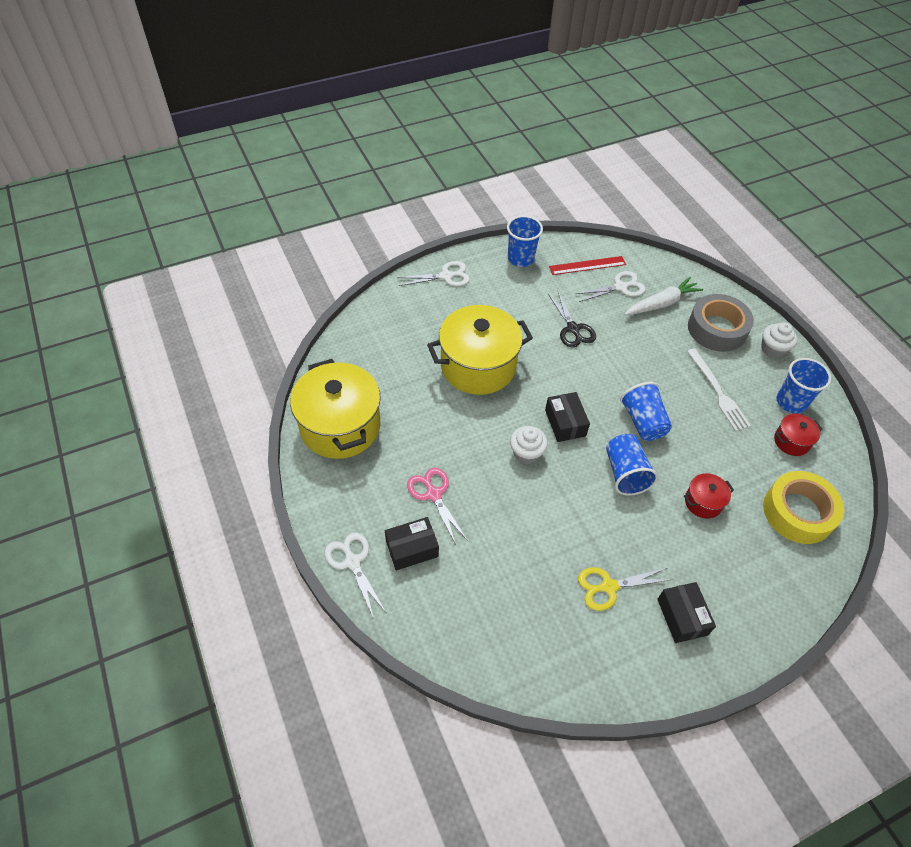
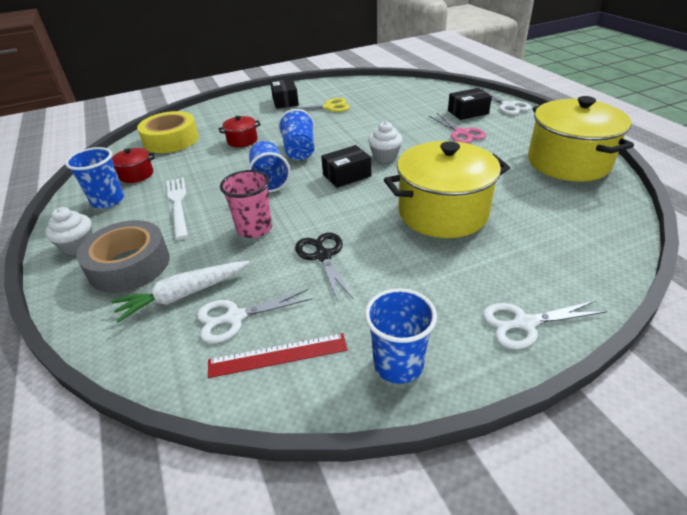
camera: 175 degrees left, 15 degrees down
(565, 423) = (347, 175): black box -> black box turned 75 degrees clockwise
(635, 358) = (254, 228): none -> pink cup

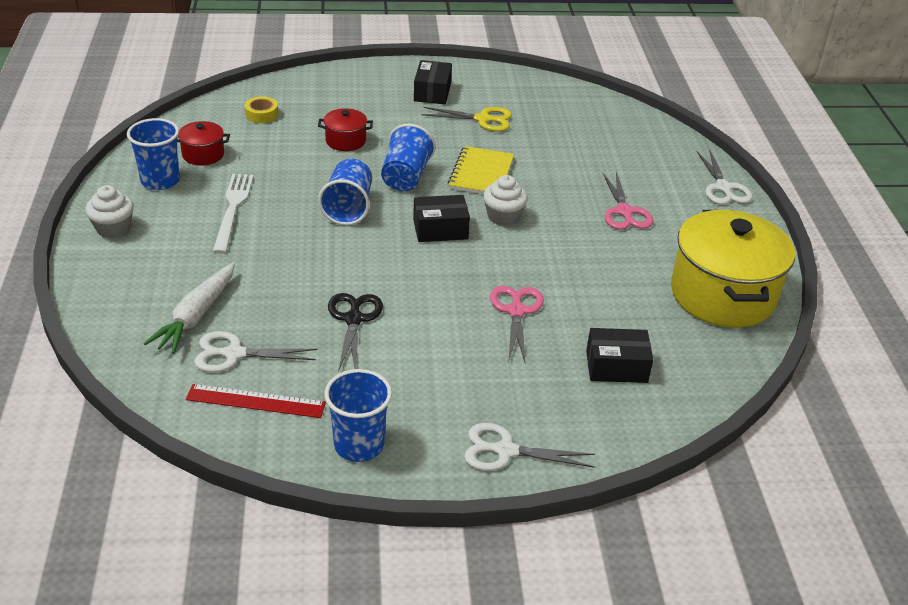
camera: 15 degrees right, 0 degrees up
(129, 265) = (156, 266): grey tape -> none
(171, 140) = (261, 114): yellow tape -> yellow tape, size x0.46
(183, 295) = (196, 316): white carrot -> white carrot turned 60 degrees counterclockwise
(254, 228) = (300, 265): pink cup -> none
(350, 136) = (481, 173): none -> yellow notebook
(443, 212) = (516, 311): yellow pot -> pink scissors
(468, 112) = (660, 182): black box -> black box (616, 366)

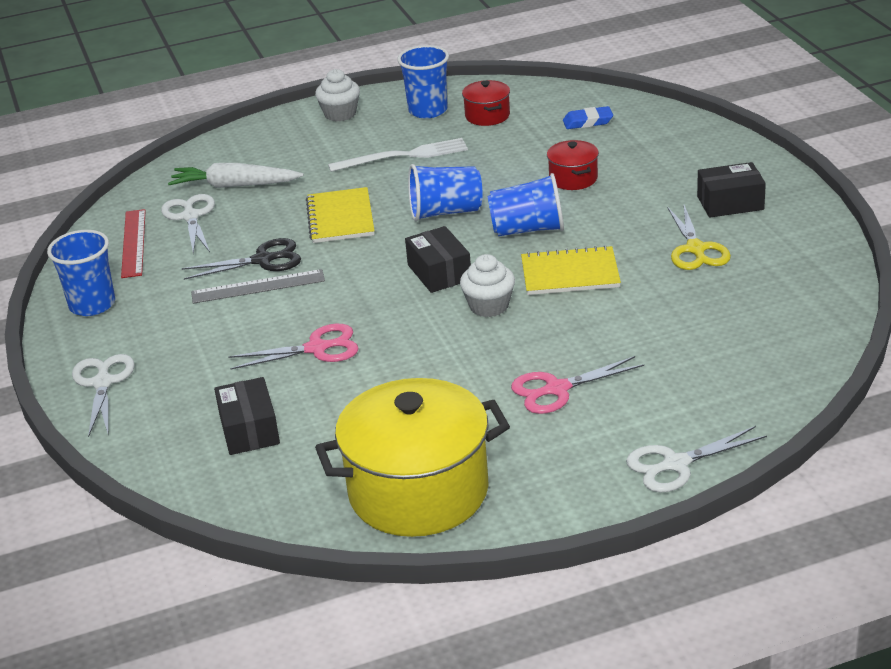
camera: 80 degrees right, 5 degrees down
(261, 114) = (588, 122): yellow tape -> blue eraser
(313, 263) = (340, 218): none -> yellow notebook
(398, 329) = (258, 287): none -> grey ruler

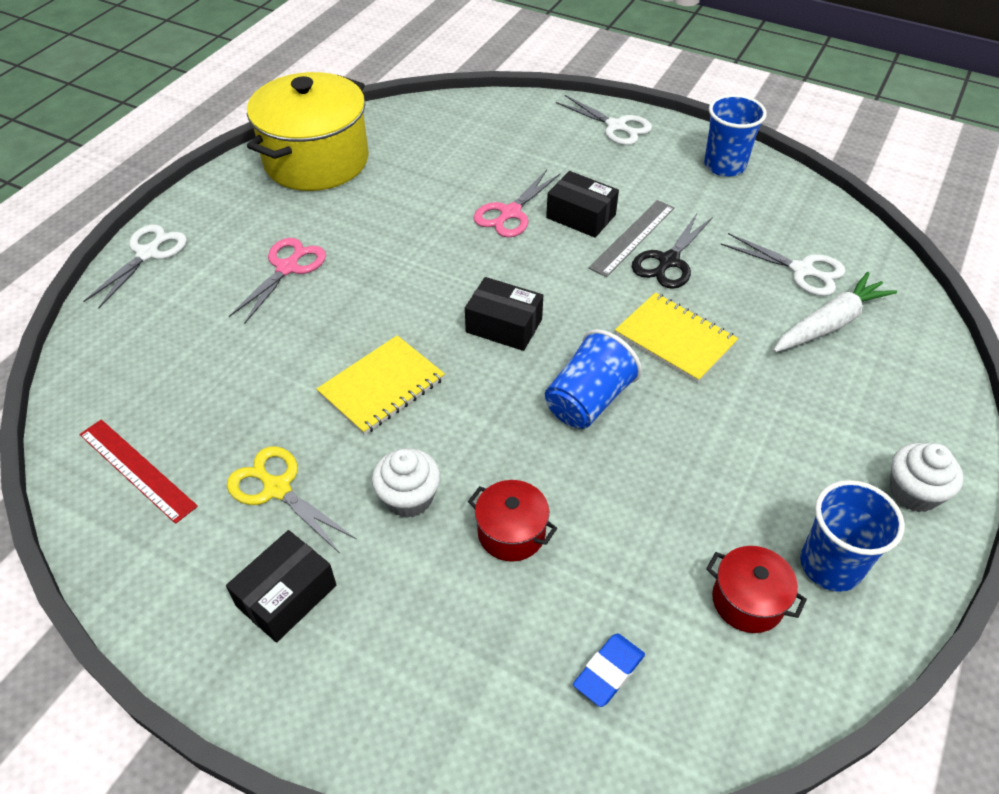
camera: 135 degrees right, 15 degrees up
(133, 243) = (796, 223): red ruler -> red ruler (137, 469)
(249, 430) = (475, 145): black box -> black box (581, 216)
(404, 156) = (739, 461): white fork -> none
(489, 306) = (420, 314): white cupcake -> white cupcake (409, 498)
(527, 229) = (480, 422): blue cup -> none

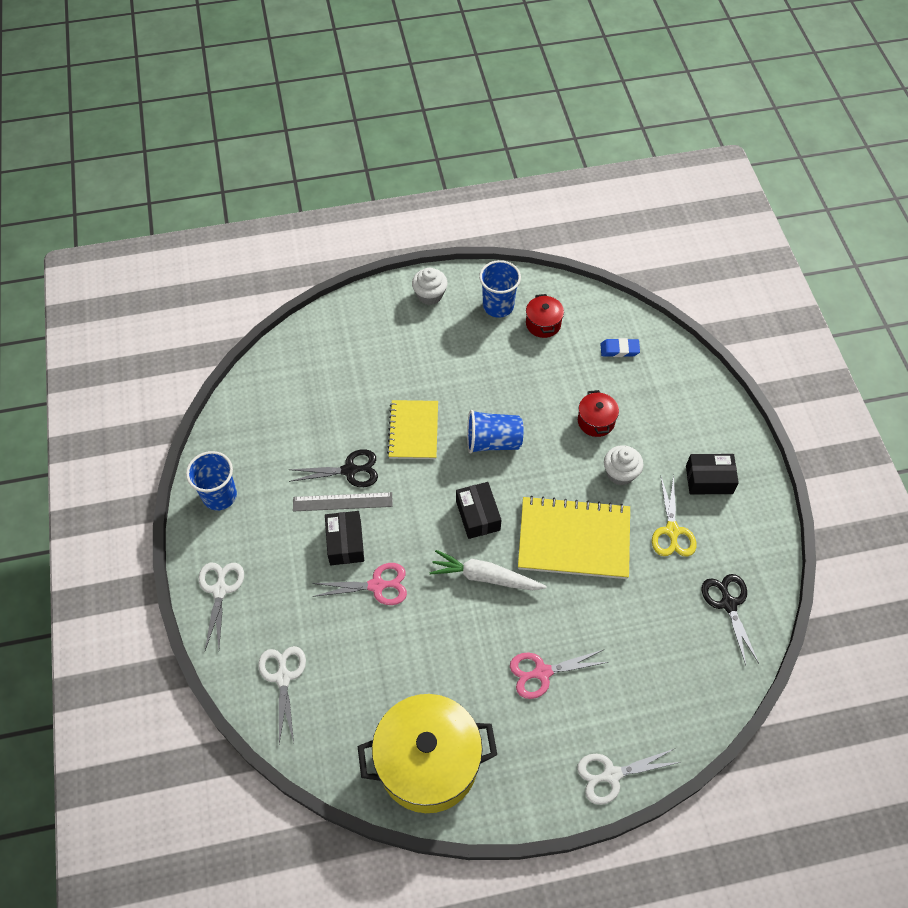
camera: 130 degrees left, 10 degrees up
(137, 469) = (728, 603): red ruler -> black scissors
(382, 386) = (574, 539): yellow notebook -> yellow notebook, size x1.56
(802, 270) = (301, 403): white scissors -> white scissors (283, 677)
(830, 323) = (338, 371): white carrot -> white carrot (485, 577)

